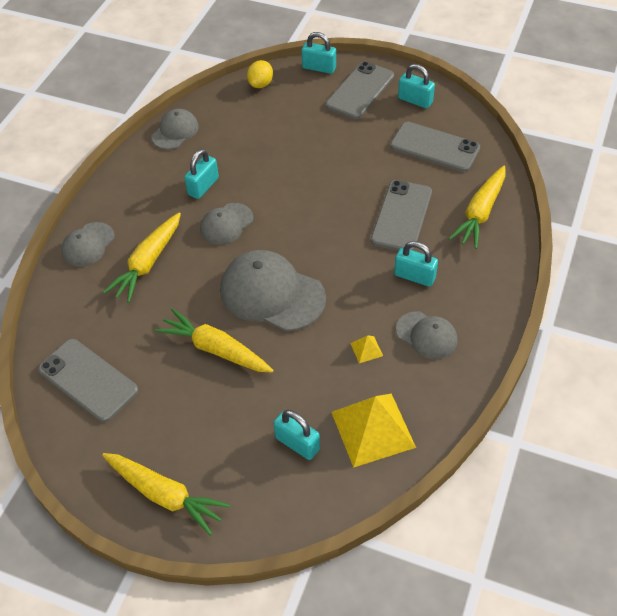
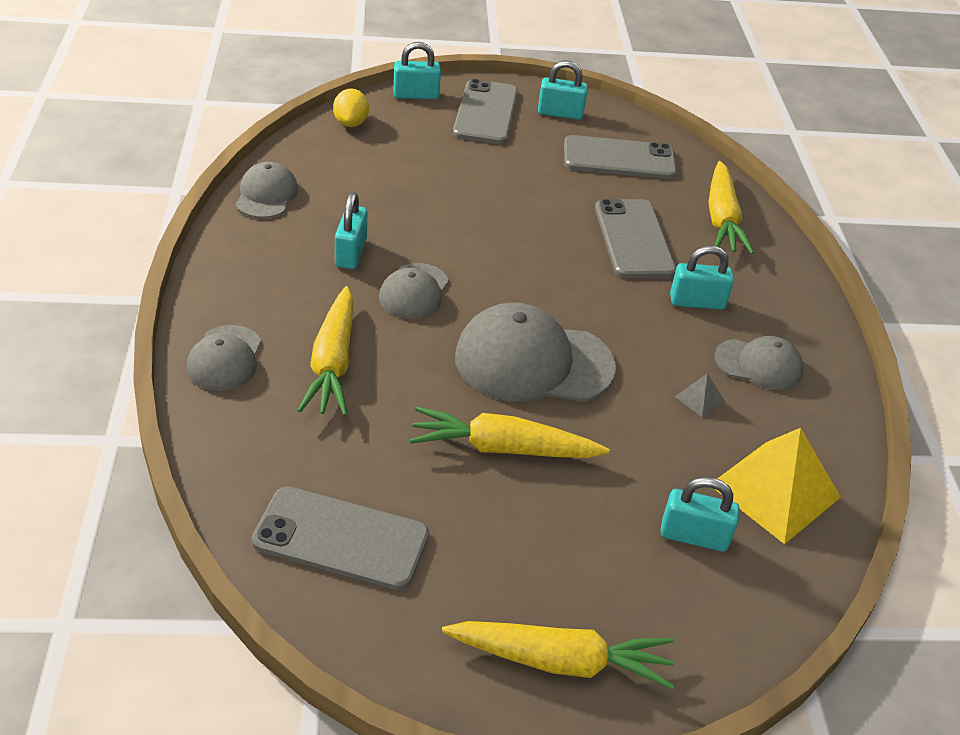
camera: 30 degrees left, 10 degrees down
(366, 349) = (699, 398): yellow pyramid -> grey pyramid

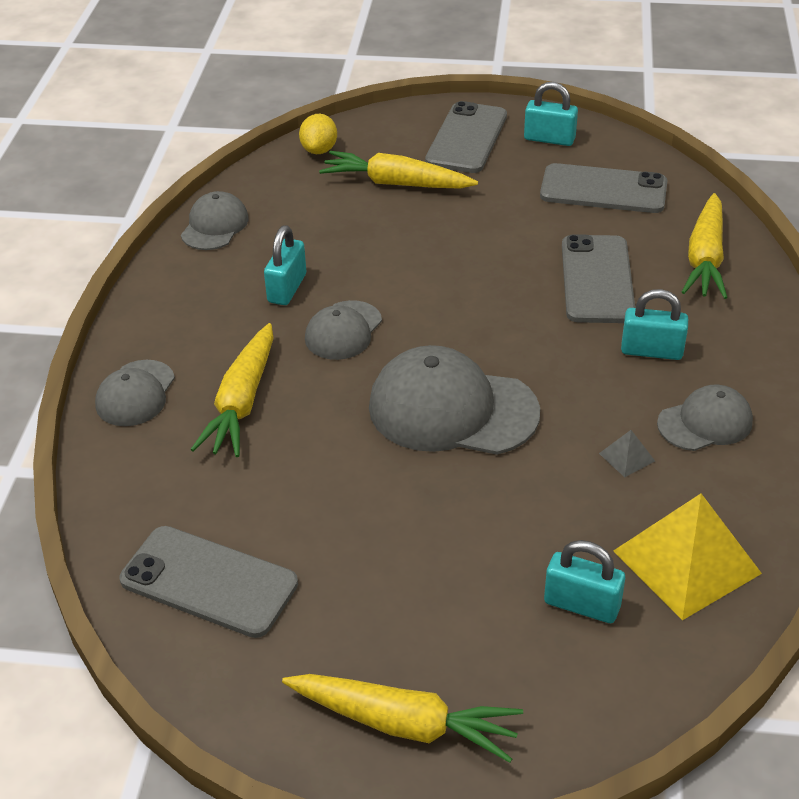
camera: 15 degrees right, 0 degrees up
(416, 95) = (395, 119): turquoise padlock -> none
(503, 448) = (398, 499): yellow carrot -> yellow carrot (396, 183)
(759, 364) = (705, 422): grey cap -> grey cap turned 45 degrees counterclockwise

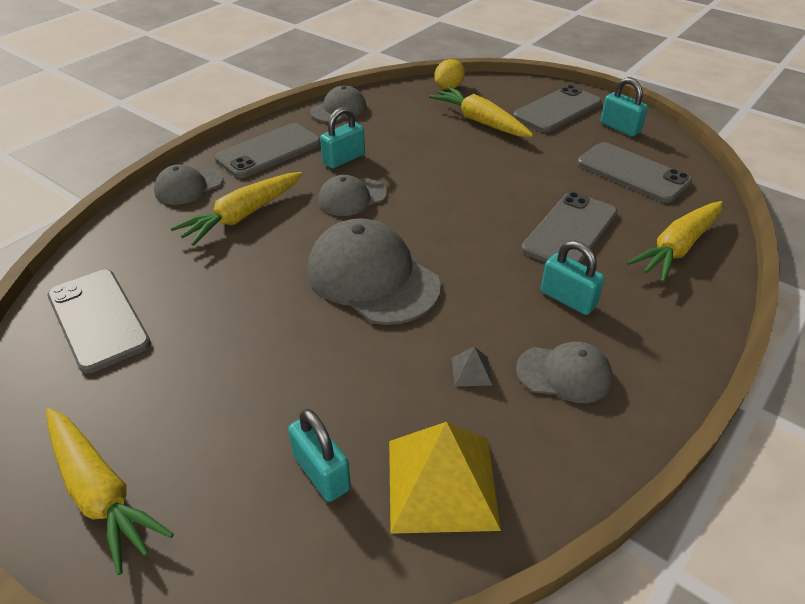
camera: 30 degrees right, 0 degrees up
(186, 312) = (269, 151): none -> grey phone

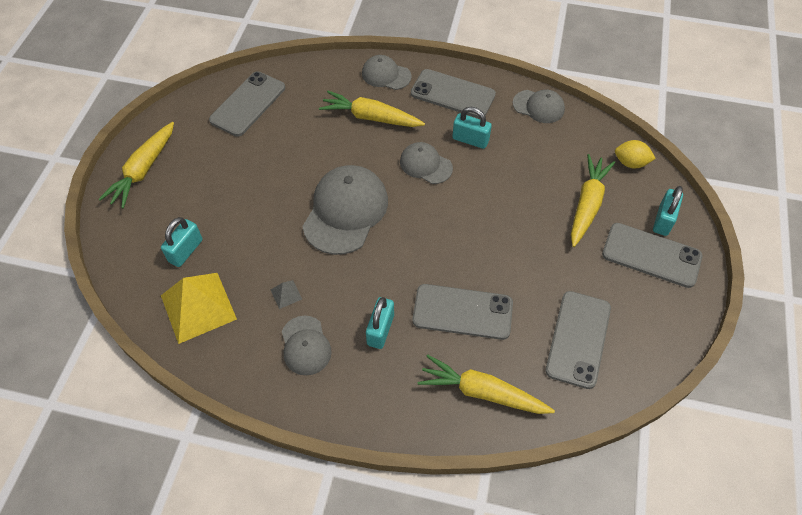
camera: 65 degrees right, 15 degrees up
(620, 128) = (653, 313): turquoise padlock -> turquoise padlock (663, 220)

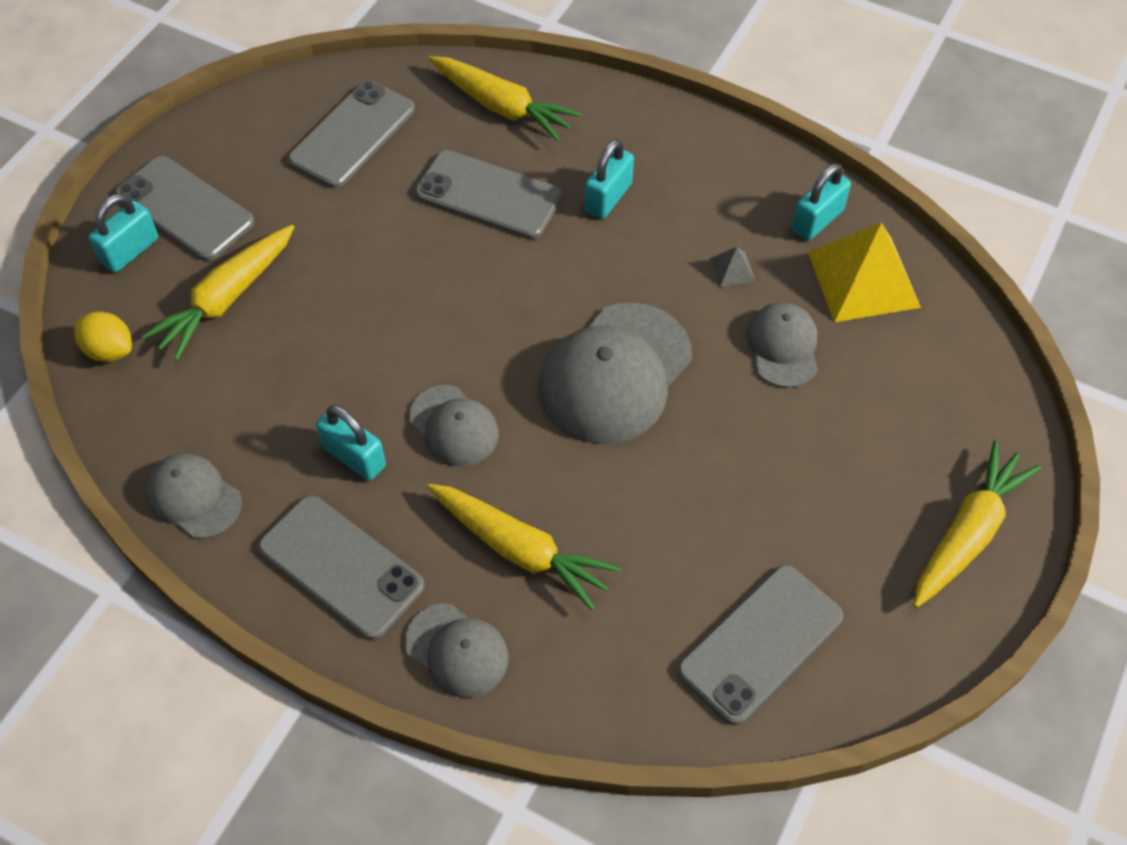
camera: 165 degrees left, 0 degrees up
(186, 251) = (884, 366): turquoise padlock -> turquoise padlock (817, 220)
(305, 345) = (714, 200): grey cap -> grey cap (783, 347)

